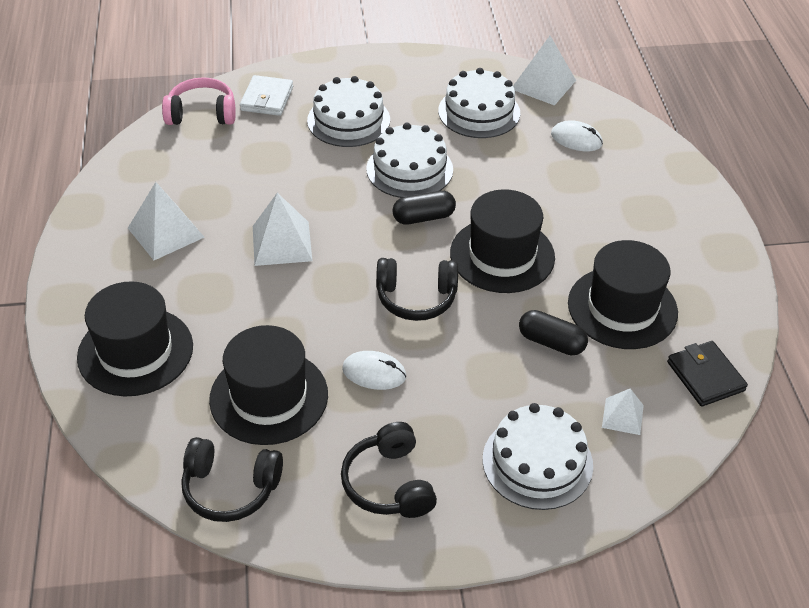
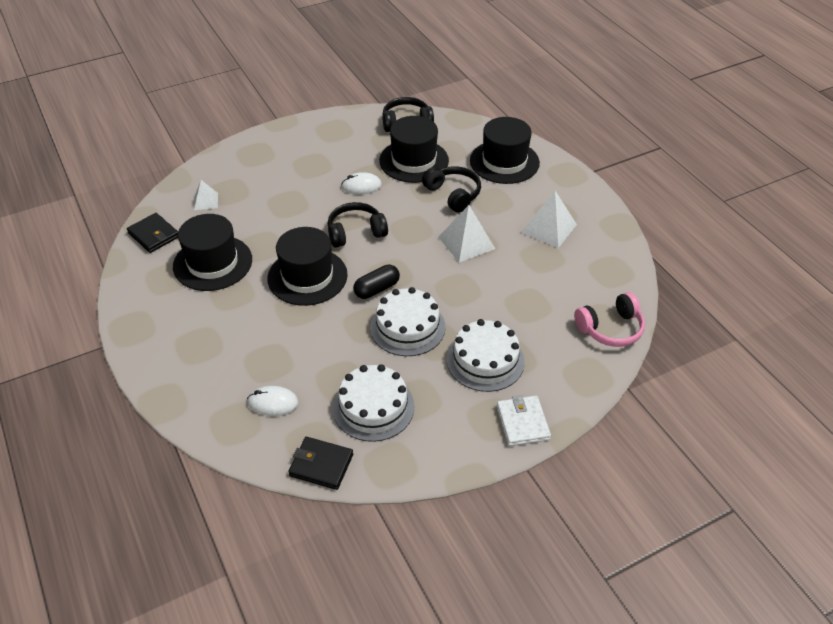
camera: 160 degrees right, 0 degrees up
(267, 99) = (570, 361): white wallet -> white wallet (522, 423)
(389, 483) = (328, 142): black headphones -> black headphones (453, 194)
(537, 462) = (252, 169): white cake -> none
(543, 84) = (321, 465): white pyramid -> black wallet
(551, 342) = (257, 229): black capsule -> none

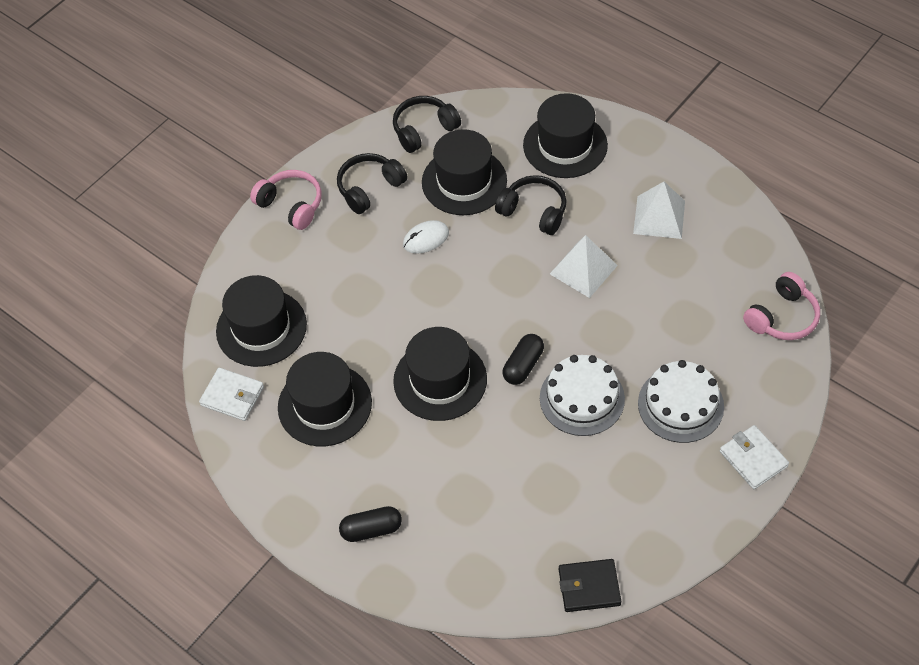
camera: 20 degrees left, 10 degrees up
(154, 235) = (232, 396): black wallet -> white wallet
(184, 356) = (371, 529): none -> black capsule
(206, 201) = (261, 328): white pyramid -> black hat
(273, 403) = (499, 541): white mouse -> none
(282, 137) = (291, 205): none -> pink headphones
(356, 232) = (457, 303): black headphones -> black headphones (369, 188)
(373, 407) = (601, 503): white cake -> none

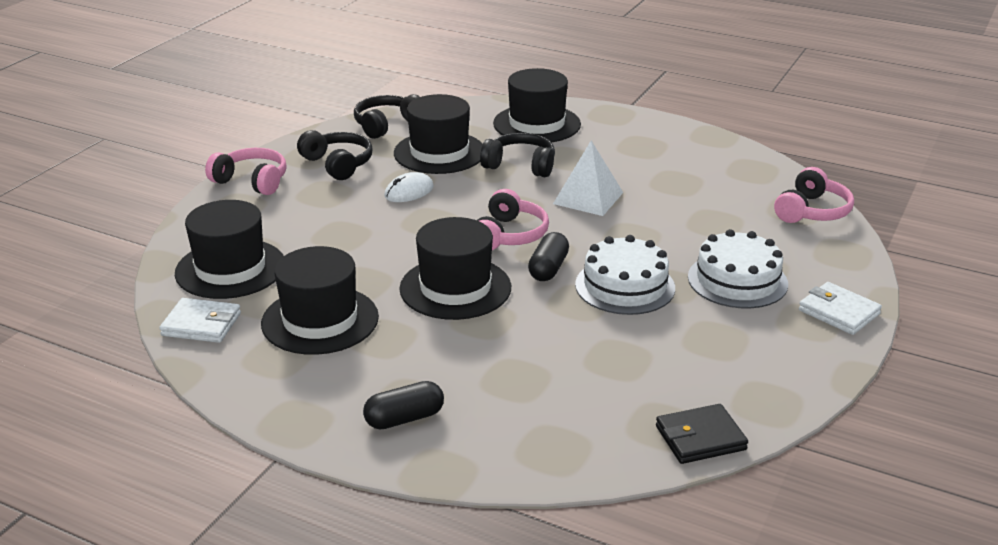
camera: 15 degrees left, 25 degrees down
(369, 188) = (338, 164): black headphones -> black headphones turned 105 degrees clockwise
(500, 314) = (509, 235): none -> pink headphones
(659, 217) = (652, 159): white pyramid -> none

